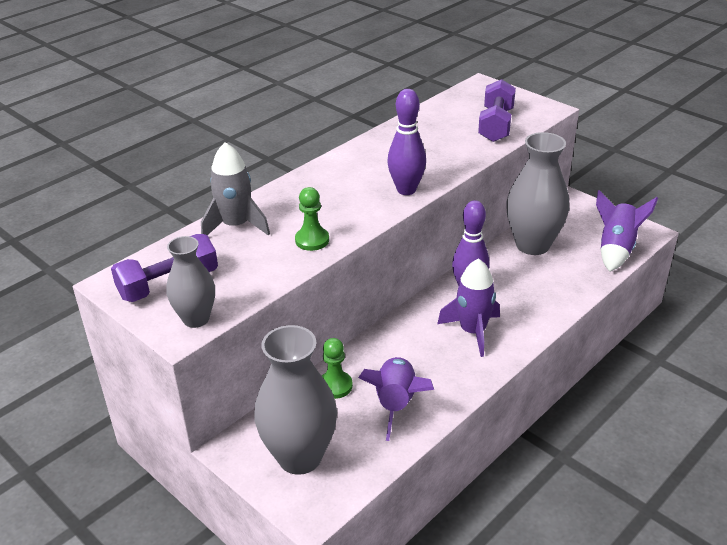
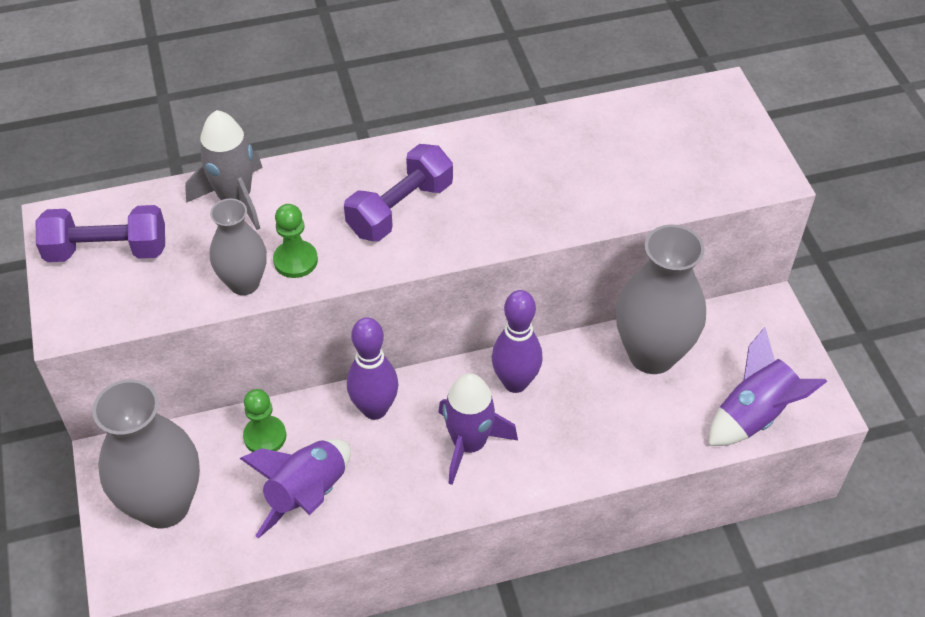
camera: 30 degrees right, 15 degrees up
(196, 319) = (97, 312): grey vase -> grey vase (244, 283)
(406, 190) = (463, 234): purple bowling pin -> purple bowling pin (375, 409)
(496, 125) = (672, 175): purple dumbbell -> purple dumbbell (400, 209)

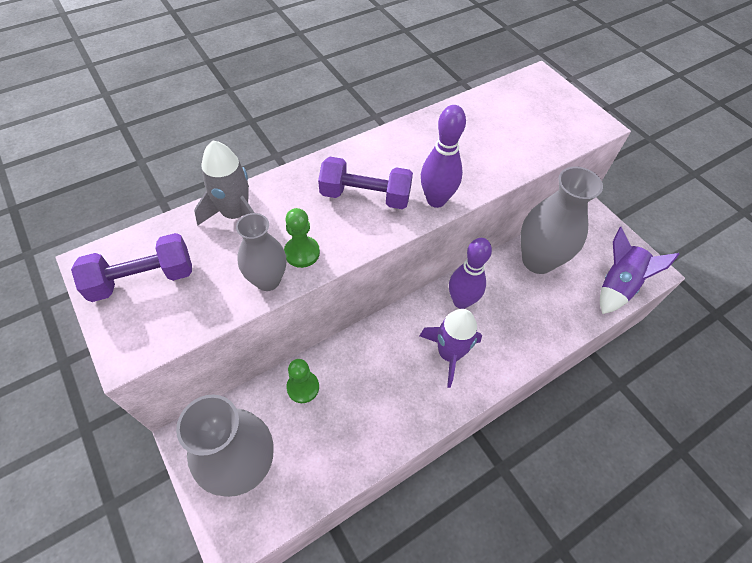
camera: 20 degrees left, 5 degrees up
(307, 494) = (351, 425): purple rocket -> none
(375, 409) = (374, 345): purple bowling pin -> purple bowling pin (436, 200)
(400, 209) = (365, 196): purple dumbbell -> purple dumbbell turned 75 degrees clockwise

